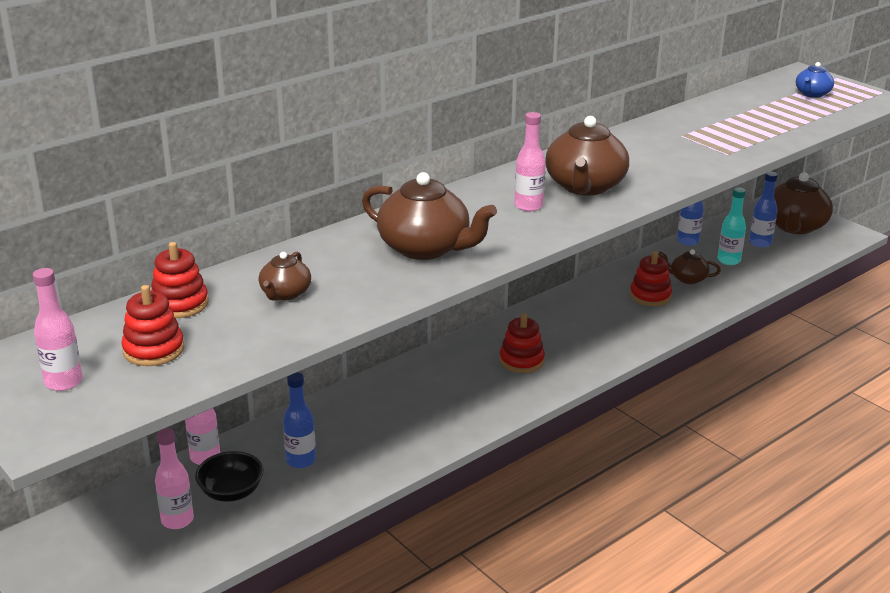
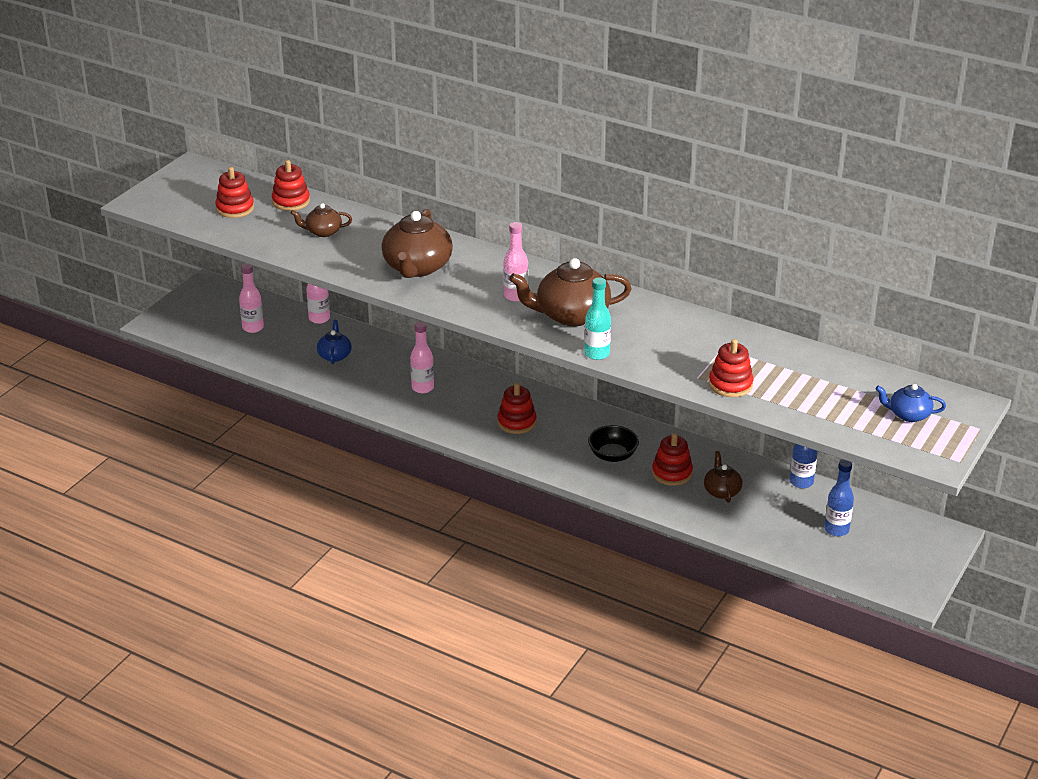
camera: 70 degrees right, 5 degrees up
(63, 382) = (190, 193): pink bottle -> pink bottle (422, 388)
(231, 492) = (289, 338): black bowl -> black bowl (612, 455)
(301, 460) = (335, 355): blue bottle -> blue teapot
(728, 260) = (780, 512): turquoise bottle -> turquoise bottle (597, 354)
(745, 144) = (730, 385): none -> red stacking toy
(794, 226) = (896, 550): brown teapot -> none

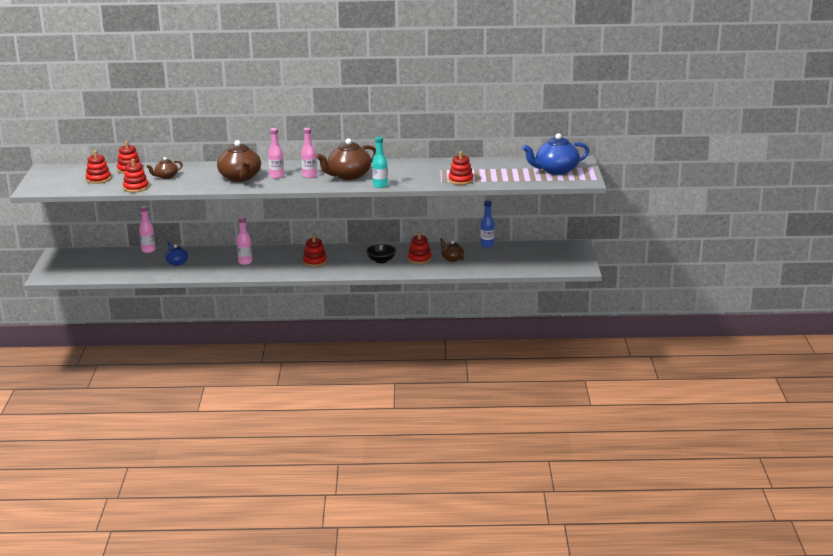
camera: 30 degrees left, 10 degrees down
(253, 328) = (111, 263): pink bottle -> pink bottle (276, 176)
(264, 242) = (136, 188): none -> red stacking toy
(836, 529) = (523, 257): blue bottle -> none
(908, 415) = (556, 170): blue teapot -> blue teapot, size x1.88

